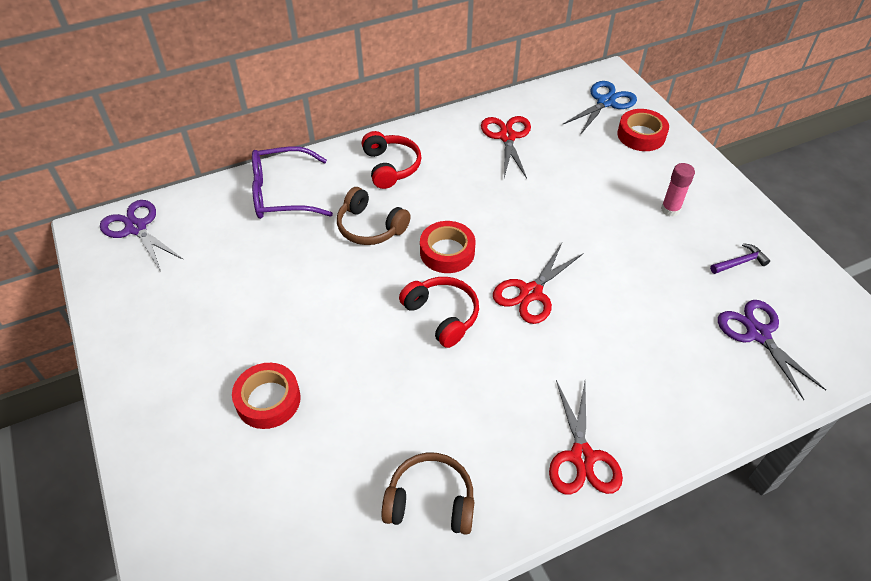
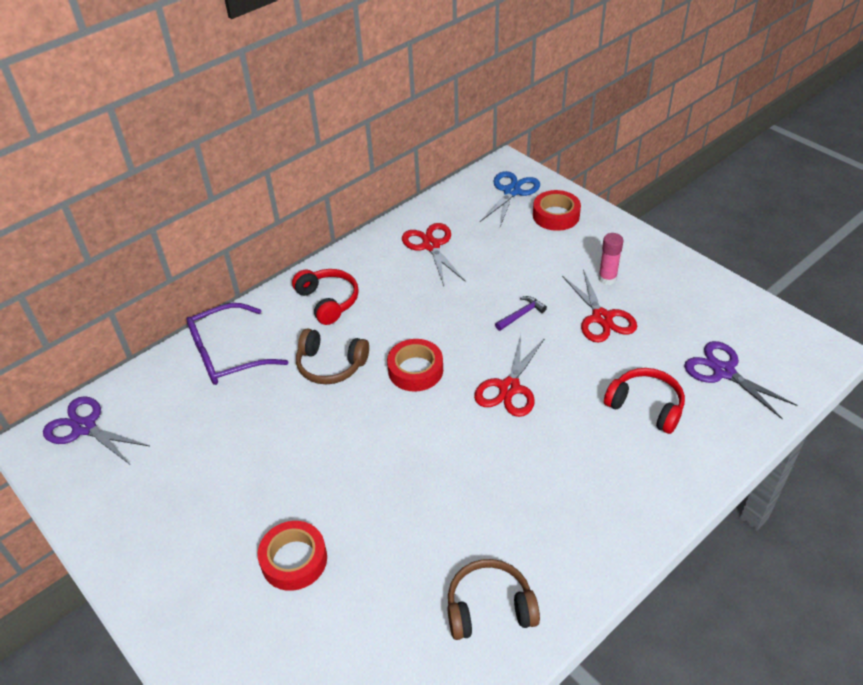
camera: 15 degrees left, 5 degrees down
(442, 315) = (434, 431): red headphones -> red headphones (645, 406)
(582, 457) = (612, 526): red scissors -> red scissors (602, 318)
(740, 262) = (685, 311): purple hammer -> purple hammer (521, 314)

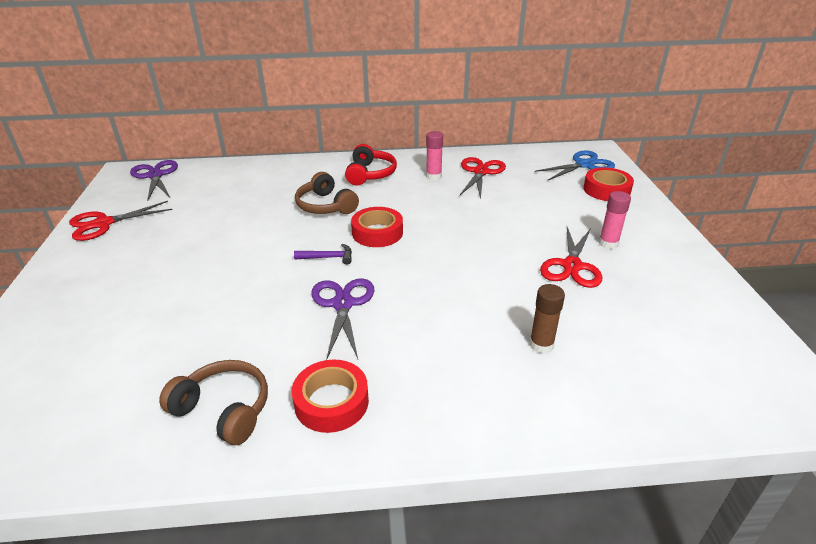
camera: 35 degrees right, 10 degrees down
(228, 354) = (274, 175): purple glasses -> none
(294, 560) = (152, 296): red tape -> red tape (331, 402)
(393, 273) = (433, 176): none -> pink glue stick
(509, 388) = (433, 275): red scissors -> red scissors (103, 224)
(521, 314) = (501, 235): purple hammer -> purple hammer (328, 257)
(645, 406) = (541, 345): red headphones -> brown glue stick
(723, 371) = (658, 358): purple scissors -> purple scissors (343, 304)

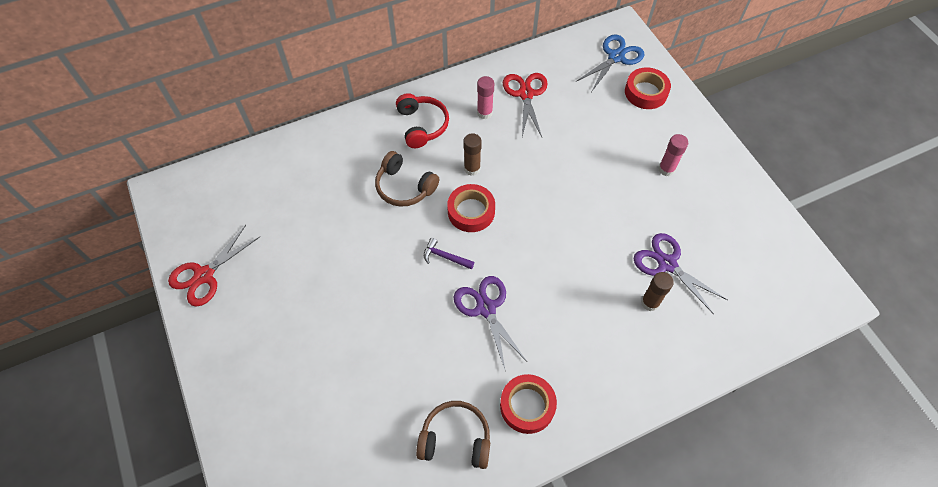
camera: 20 degrees left, 25 degrees up
(155, 175) = (201, 187): purple scissors -> purple scissors (667, 263)
(328, 257) = (445, 257): purple hammer -> purple hammer turned 135 degrees counterclockwise
(398, 206) = (472, 168): none -> brown glue stick
(571, 266) = (646, 207): red scissors -> none

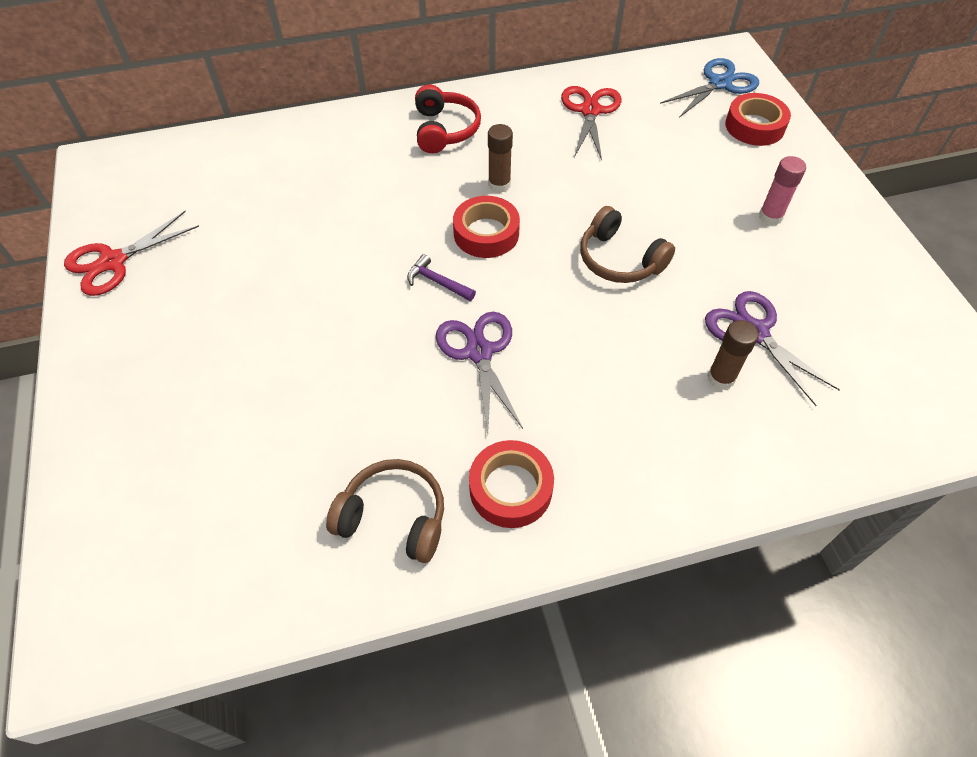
camera: 10 degrees right, 5 degrees down
(404, 187) = (404, 194): brown headphones -> brown headphones (619, 259)
(484, 113) = (530, 125): pink glue stick -> none

